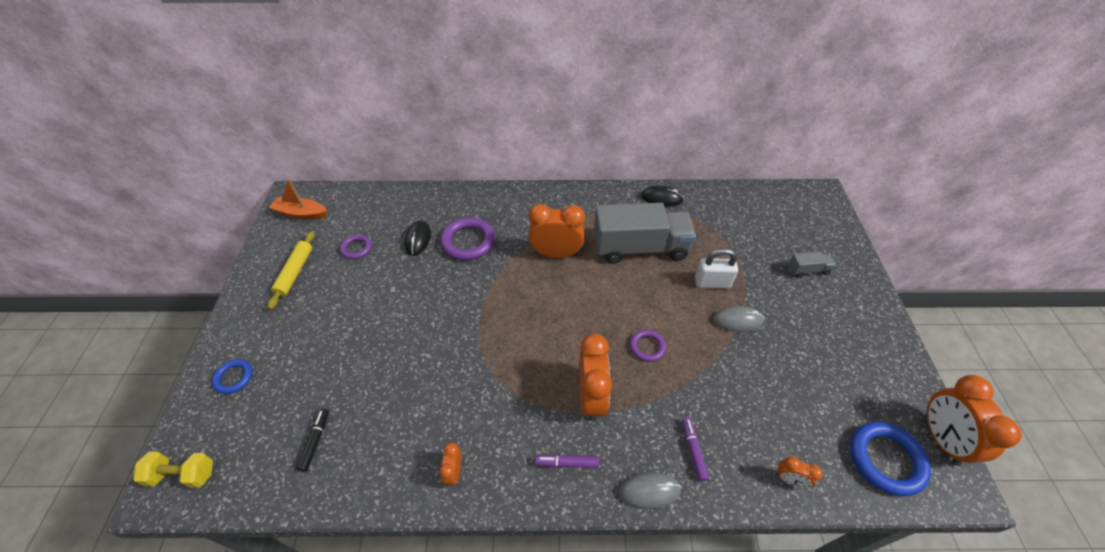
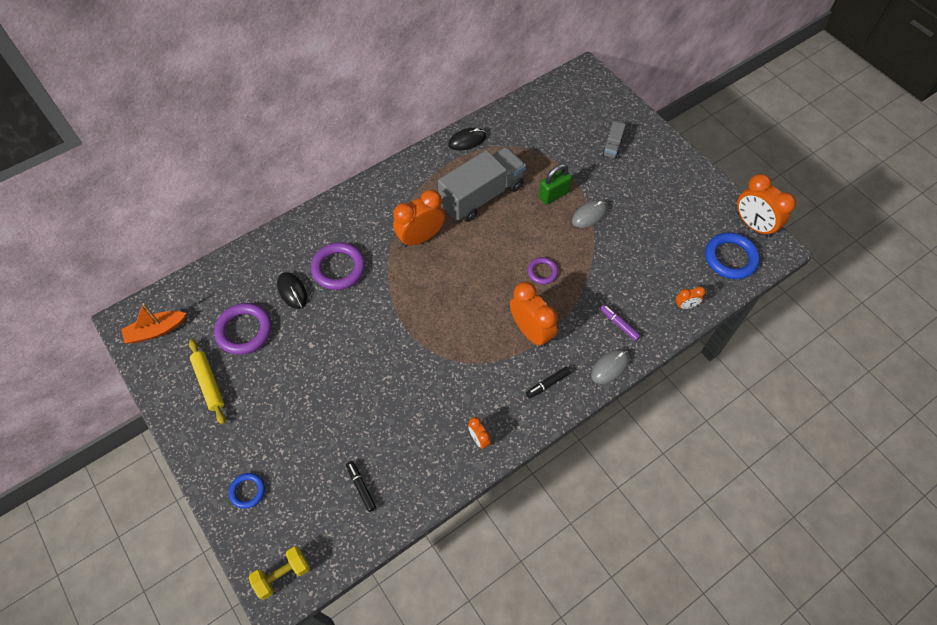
camera: 35 degrees left, 10 degrees up
(356, 248) = (244, 331): purple ring -> purple ring, size x1.76
(567, 463) = (547, 384): purple marker -> black marker
(712, 282) = (553, 195): white padlock -> green padlock
(808, 270) = (612, 146): grey truck -> grey truck turned 150 degrees clockwise

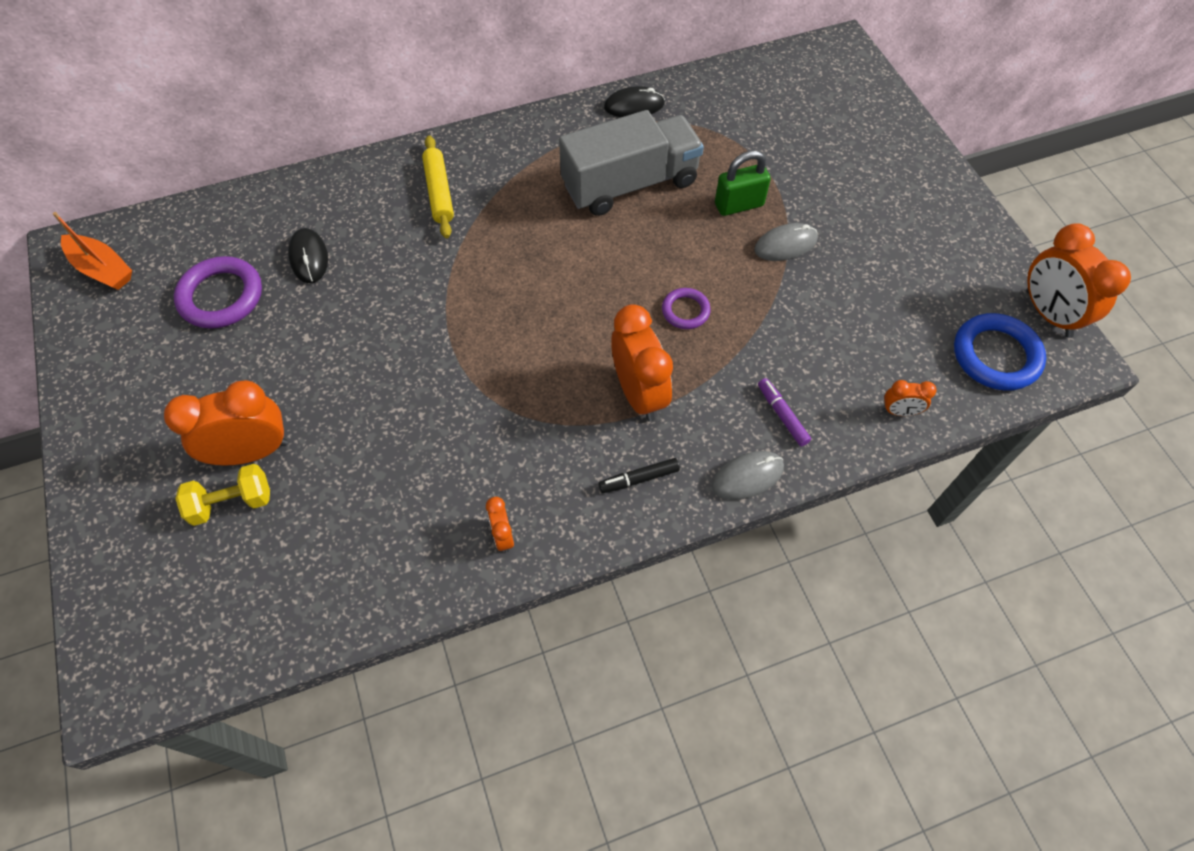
camera: 15 degrees right, 0 degrees up
(156, 331) = (103, 269): orange boat -> orange boat turned 135 degrees counterclockwise
(209, 383) = (143, 357): yellow rolling pin -> yellow rolling pin (439, 192)
(247, 491) = (134, 525): blue ring -> none
(282, 575) = (133, 664): yellow dumbbell -> yellow dumbbell (232, 503)
(338, 268) = (386, 241): purple ring -> none
(361, 487) = (299, 562): black marker -> none
(420, 237) = (519, 223): orange clock -> orange clock (251, 452)
(612, 146) = (851, 155): grey truck -> none

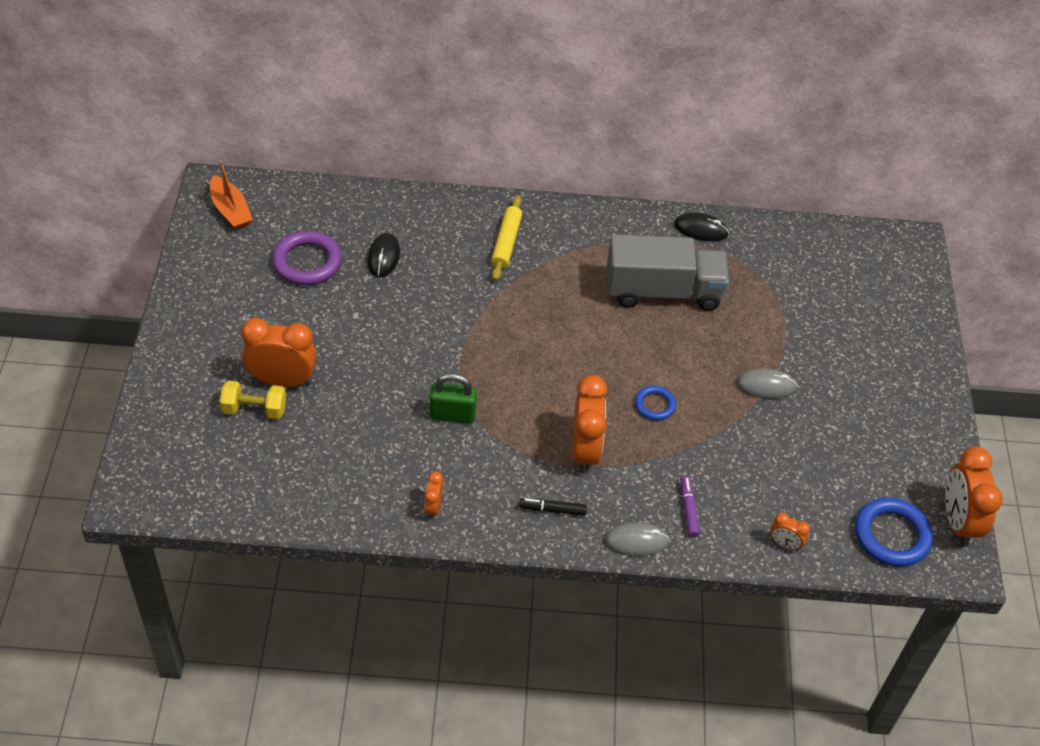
camera: 20 degrees right, 10 degrees down
(685, 311) = (654, 405): purple ring -> blue ring
(739, 205) = (744, 340): green padlock -> green padlock (452, 415)

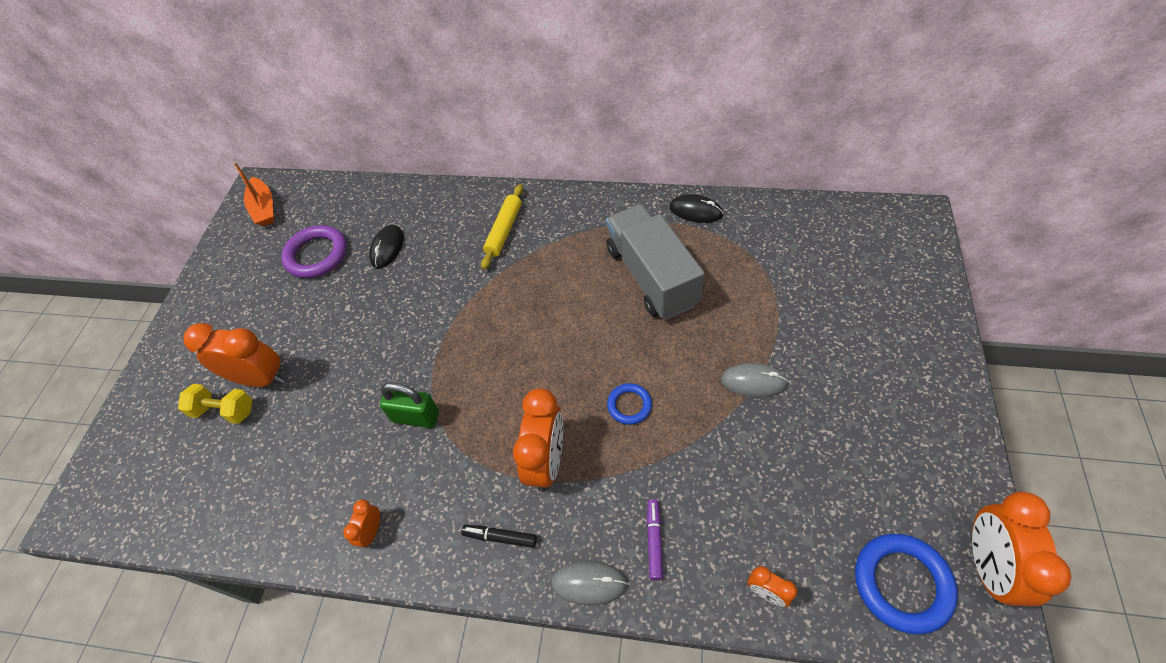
camera: 15 degrees right, 5 degrees up
(663, 292) = (651, 276): grey truck -> grey truck turned 120 degrees counterclockwise

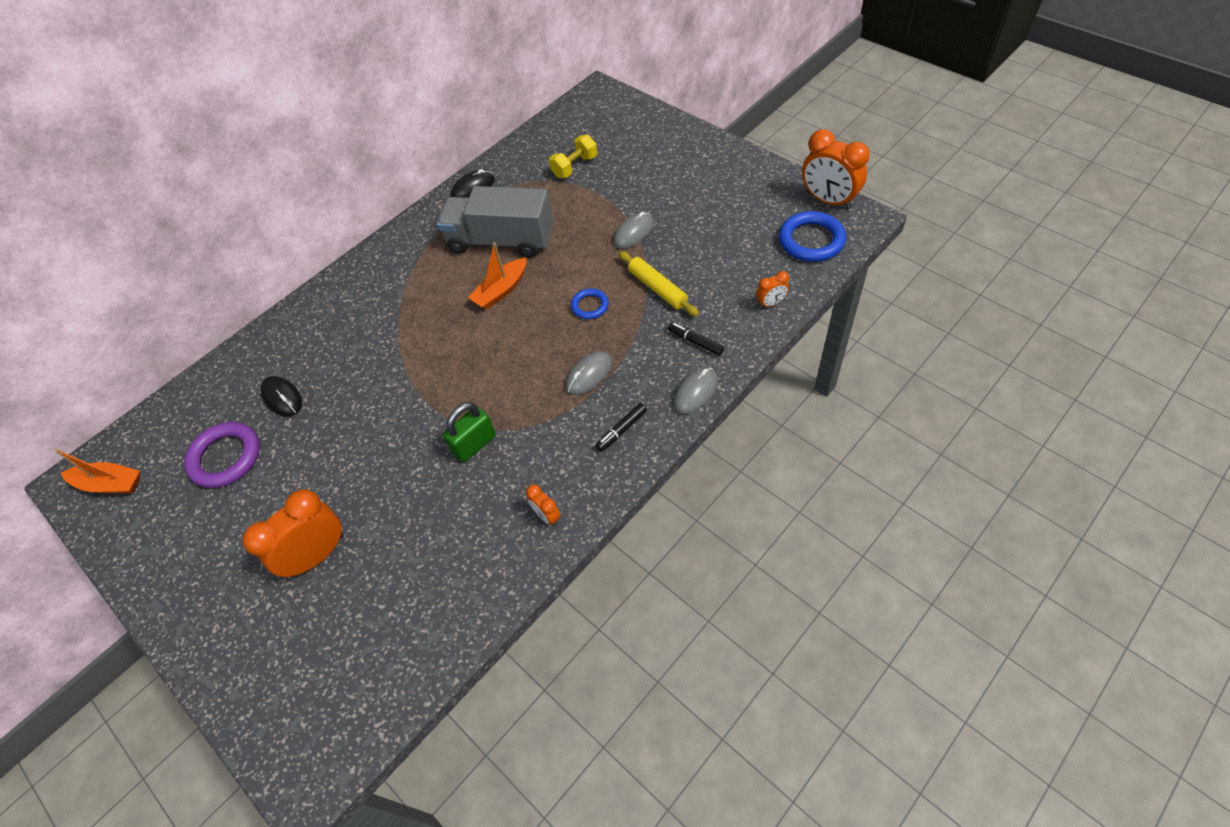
camera: 55 degrees left, 0 degrees up
(224, 411) = (323, 598): yellow dumbbell -> yellow dumbbell (575, 167)
(504, 230) = (359, 307): yellow rolling pin -> yellow rolling pin (657, 288)
(547, 461) = (589, 374): orange clock -> grey mouse
(594, 318) = (501, 290): none -> orange boat
(654, 540) = (695, 342): purple marker -> black marker

